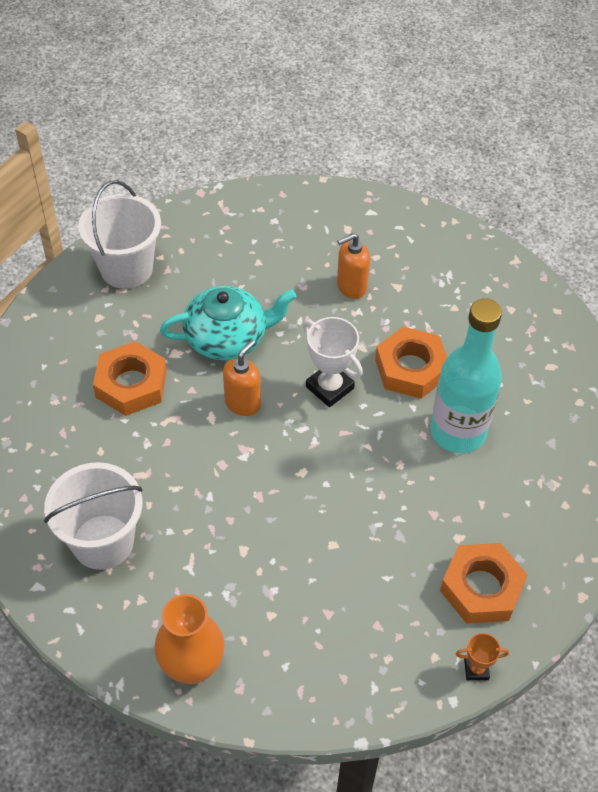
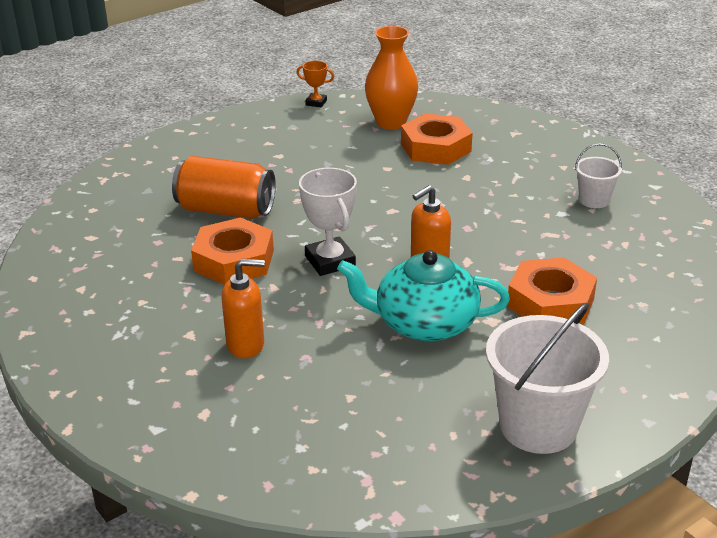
camera: 160 degrees left, 20 degrees down
(103, 542) = (594, 200): white bucket -> white bucket, size x0.52
(192, 666) = (527, 133): orange vase -> orange vase (391, 122)
(458, 432) = (226, 210): turquoise bottle -> orange can
(481, 588) = (282, 131): orange nut -> orange nut (435, 147)

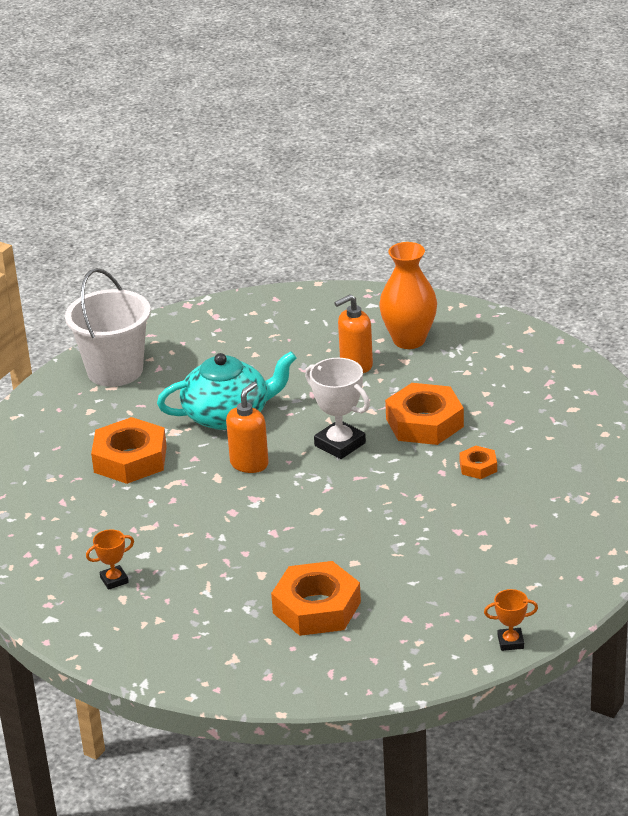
camera: 160 degrees right, 0 degrees up
(226, 210) = (478, 467): orange can -> orange nut
(391, 122) = (393, 634): orange vase -> orange vase (409, 340)
(594, 200) = (114, 580): white bucket -> orange trophy

